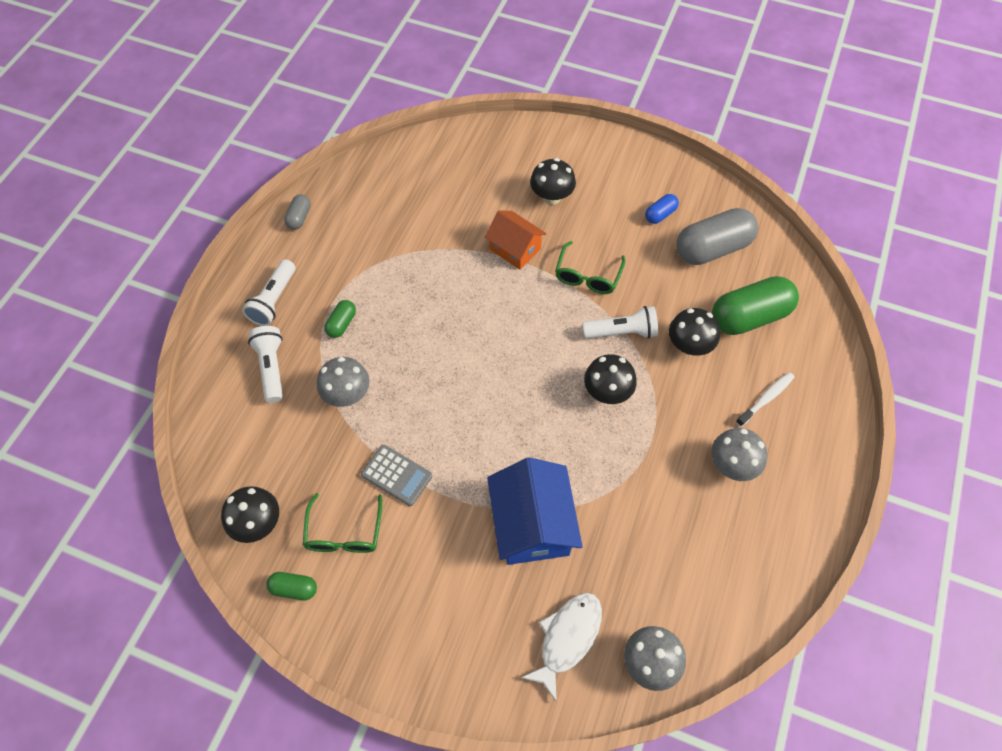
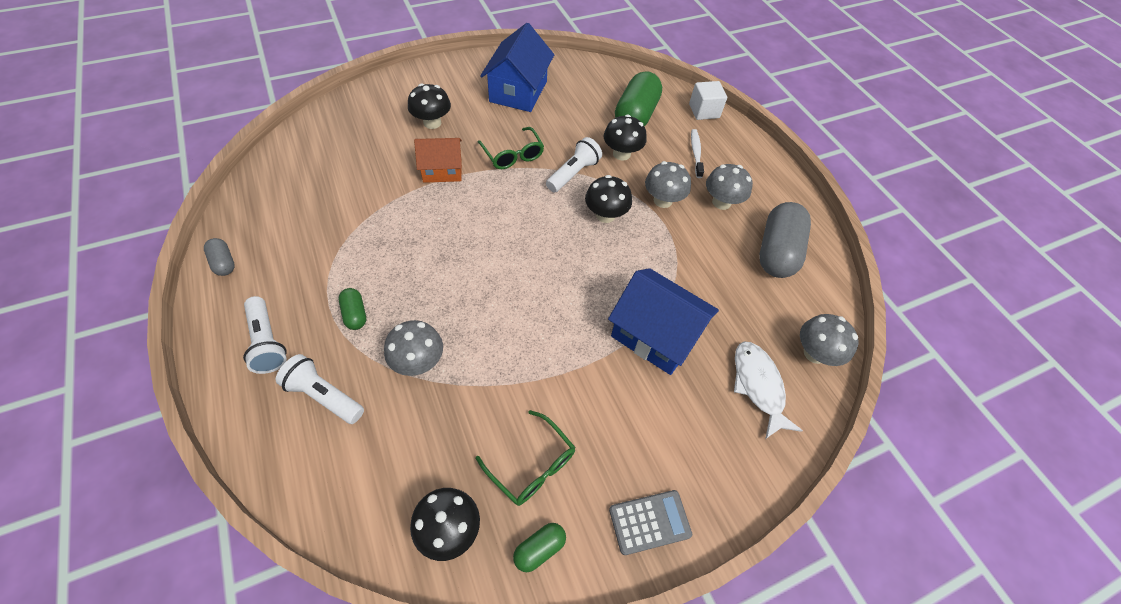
camera: 50 degrees left, 5 degrees down
(396, 475) = (525, 386): grey calculator -> grey calculator (649, 522)
(660, 214) = (518, 91): blue capsule -> blue house
(675, 419) = (662, 200): none -> grey mushroom
(712, 248) = (572, 92): grey capsule -> grey capsule (777, 252)
(830, 362) = (704, 111): none -> white cube

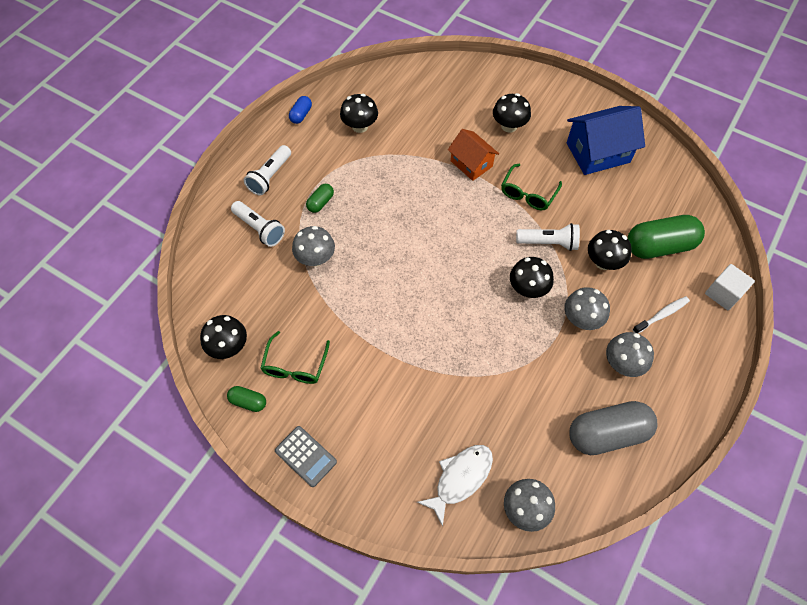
camera: 60 degrees right, 5 degrees up
(224, 263) = (301, 115): grey capsule -> blue capsule
(302, 223) = (360, 126): none -> black mushroom
(324, 395) = (259, 229): white flashlight -> white flashlight turned 135 degrees clockwise
(655, 334) = (447, 384): blue house -> none

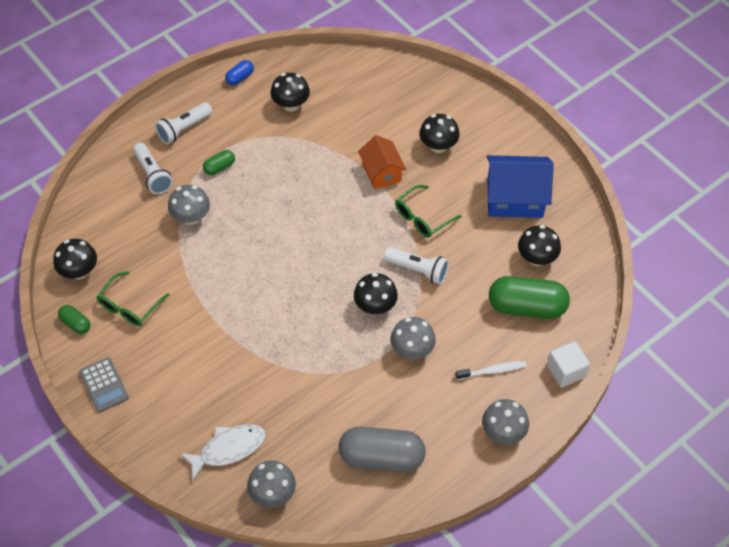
camera: 20 degrees right, 5 degrees down
(603, 262) = (462, 304): black mushroom -> black mushroom (536, 258)
(622, 364) = (429, 402): grey mushroom -> grey mushroom (503, 432)

